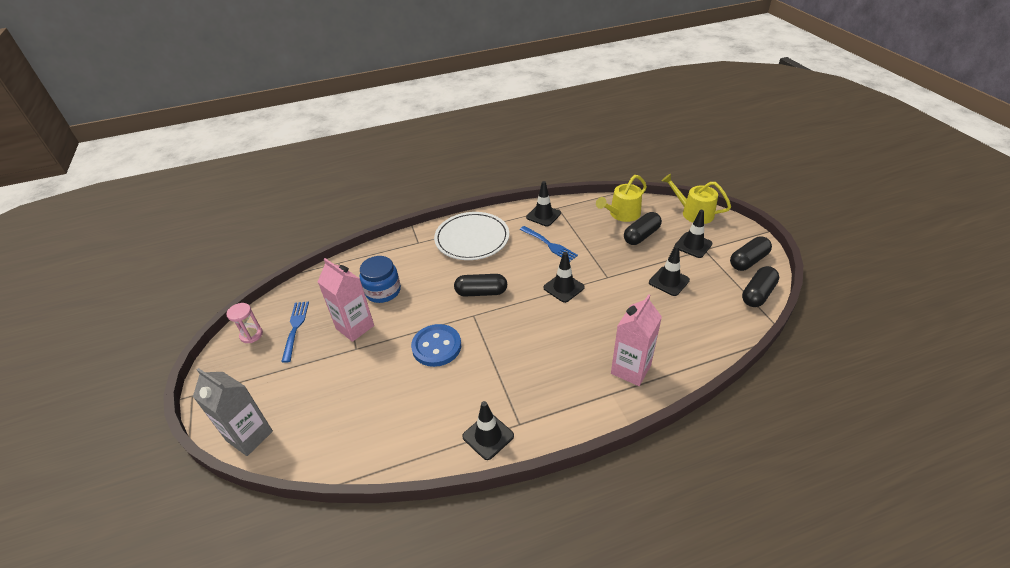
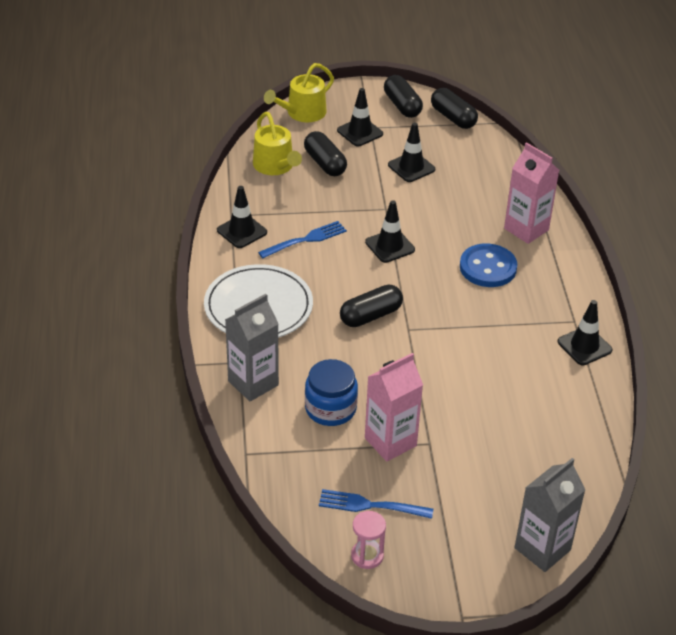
camera: 80 degrees left, 0 degrees up
(400, 252) = (253, 383): none -> grey carton
(436, 346) = (450, 368): blue button -> blue button (488, 267)
(481, 292) = (370, 315): black capsule -> black capsule turned 45 degrees clockwise

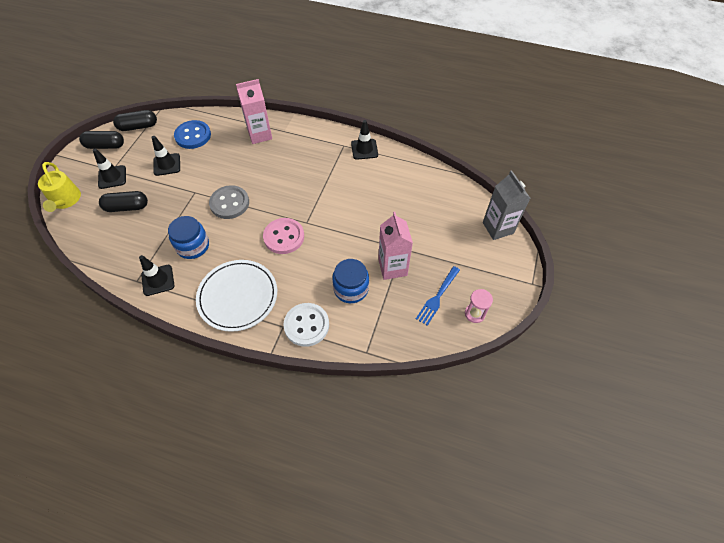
camera: 65 degrees left, 15 degrees up
(253, 383) = (306, 325): grey carton -> white button
(275, 166) = (107, 236): yellow watering can -> none
(305, 240) = (193, 246): blue fork -> blue jar
(370, 315) = (284, 237): black capsule -> pink button
(390, 246) = (229, 203): black traffic cone -> grey button
(488, 267) = (279, 164): blue button -> blue button (193, 136)

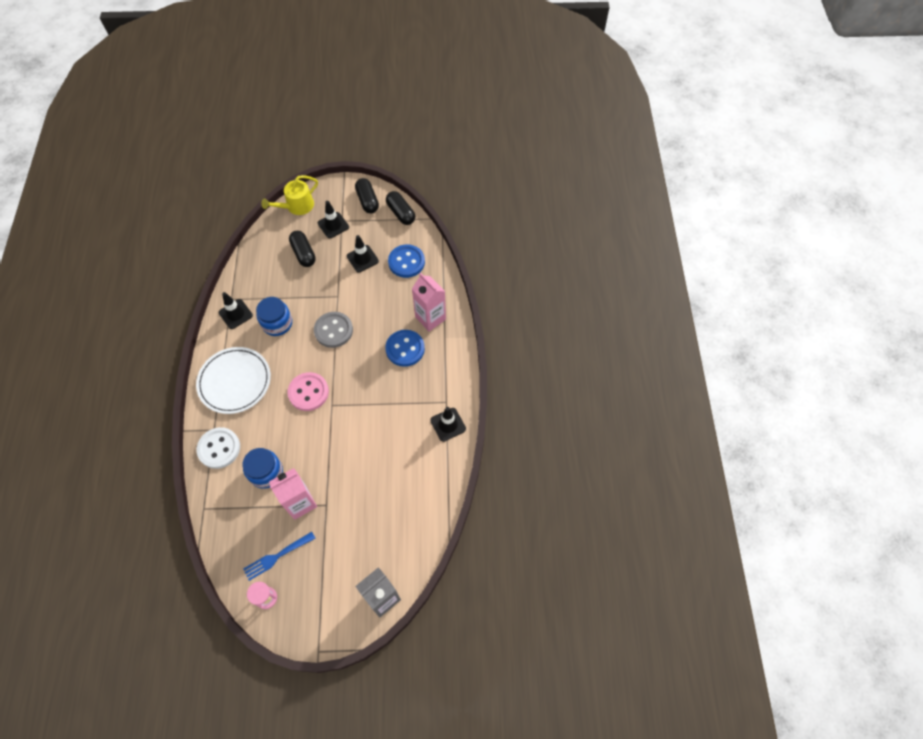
camera: 70 degrees right, 5 degrees up
(279, 158) = (405, 349): none -> blue button
(437, 296) = (277, 556): blue fork -> blue fork turned 45 degrees counterclockwise

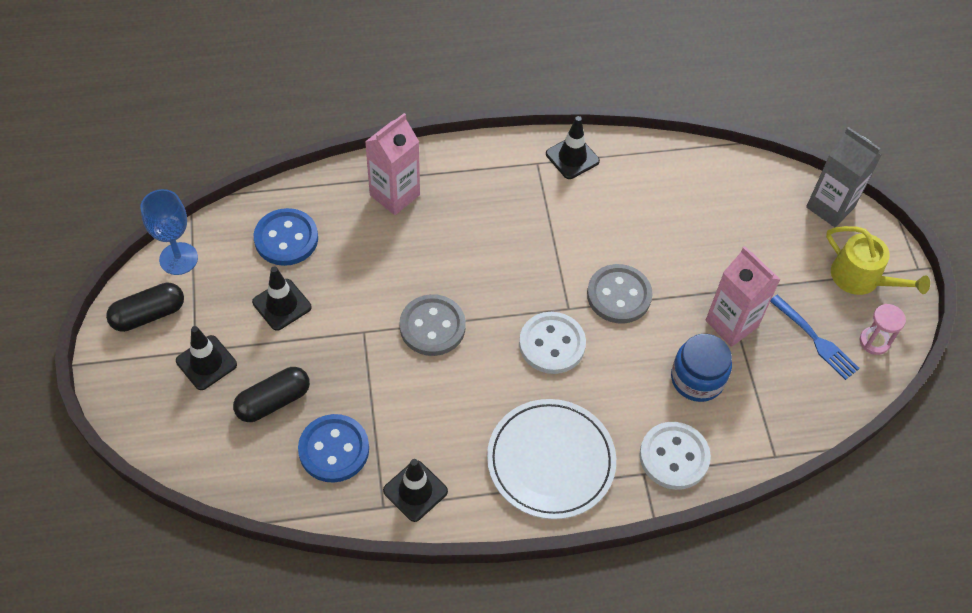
camera: 100 degrees left, 5 degrees down
(277, 323) = (427, 416): blue jar -> none
(297, 206) = (159, 434): yellow watering can -> yellow watering can (861, 278)
(308, 392) = (552, 344): pink button -> white button
(335, 436) = (619, 295): none -> grey button
(401, 213) = (178, 259): black capsule -> blue goblet
(405, 349) = (455, 222): blue button -> blue button (334, 449)

